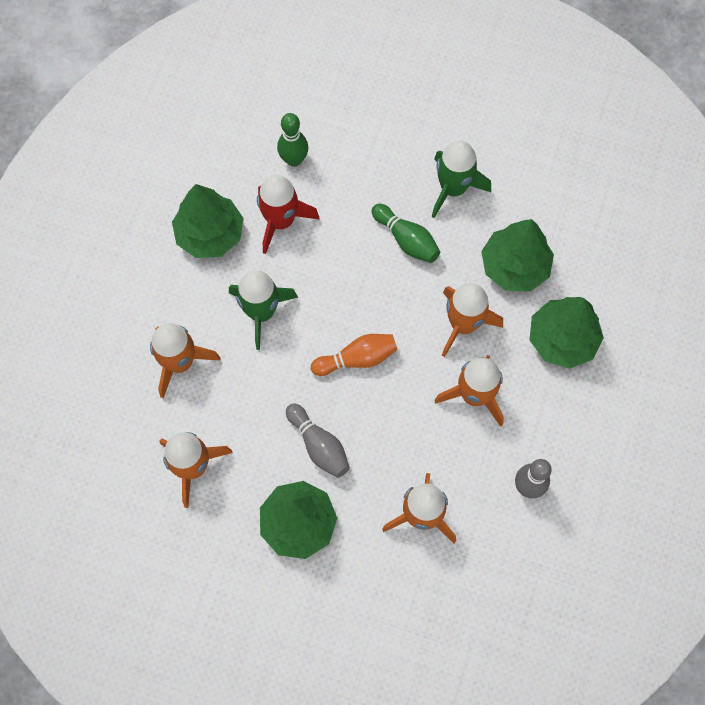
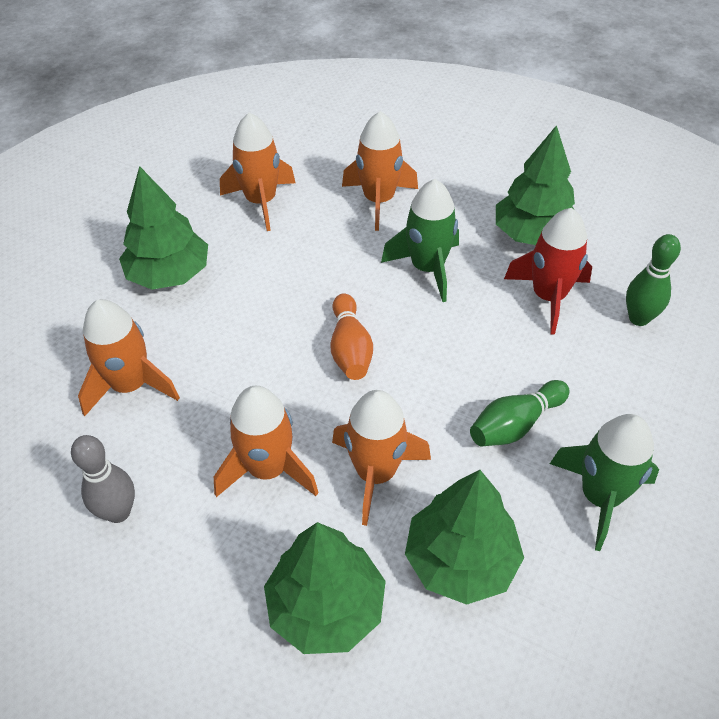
camera: 100 degrees right, 20 degrees down
(319, 445) = (251, 301): grey bowling pin -> none

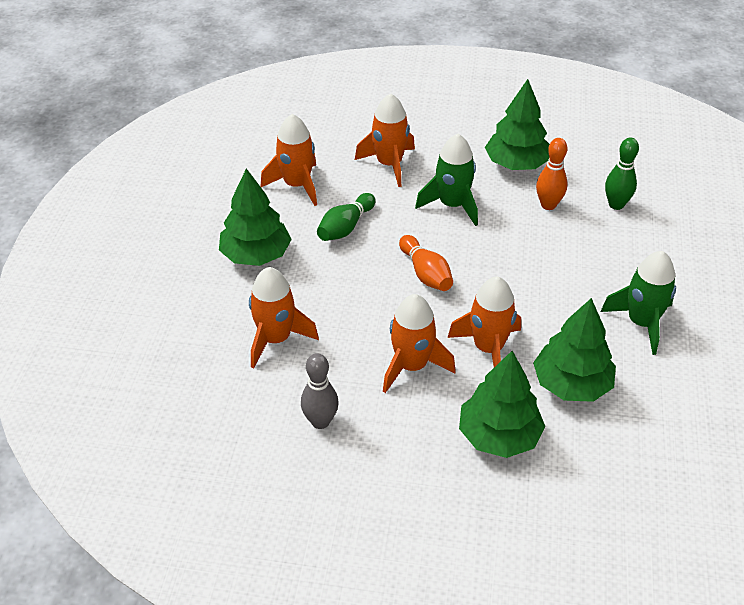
camera: 20 degrees left, 5 degrees down
(515, 424) = (566, 293): green bowling pin -> green bowling pin (345, 227)
(548, 297) = (548, 205): red rocket -> orange bowling pin

